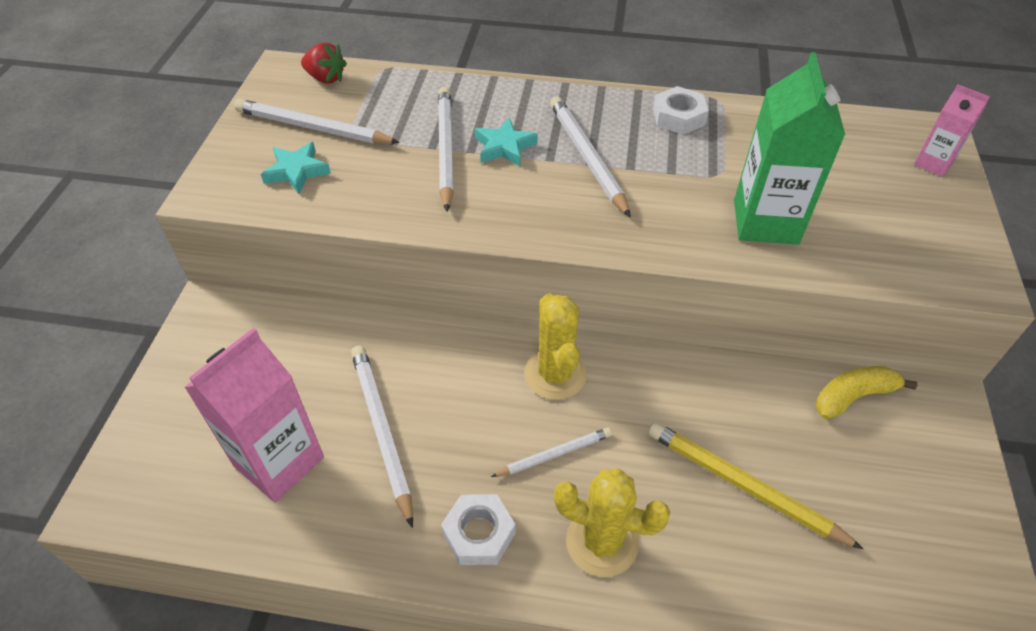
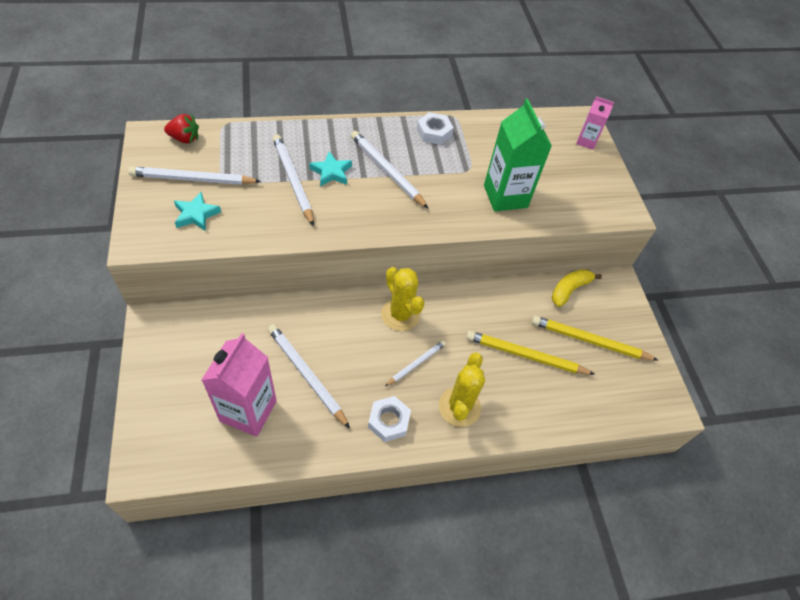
camera: 25 degrees left, 5 degrees up
(602, 542) = (459, 407): yellow cactus -> yellow cactus turned 75 degrees counterclockwise
(869, 489) = (589, 341): none -> yellow pencil

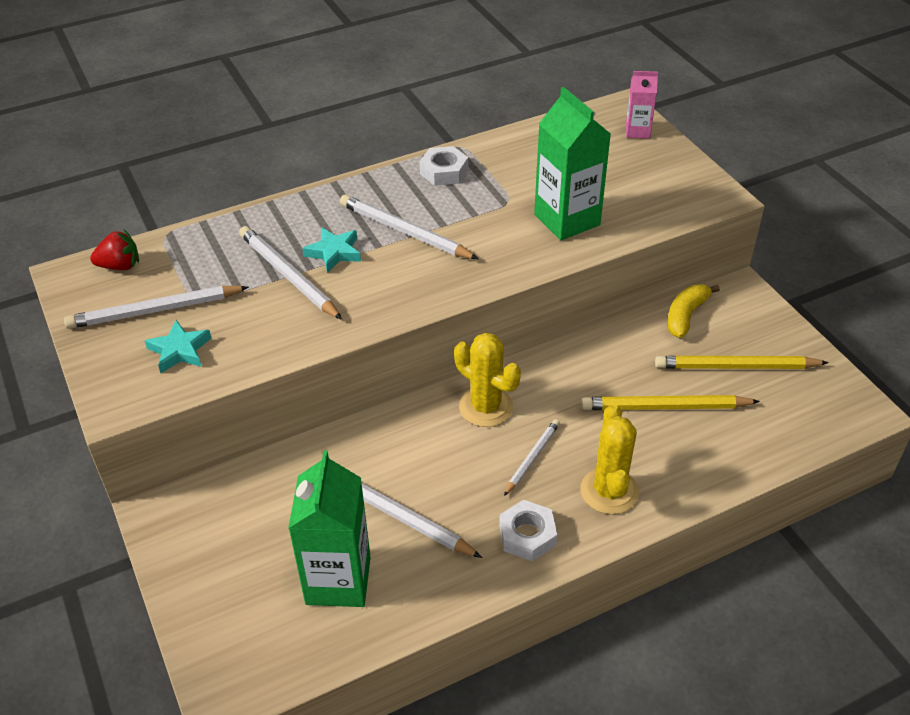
camera: 10 degrees left, 10 degrees down
(248, 411) = (338, 580): pink carton -> green carton

